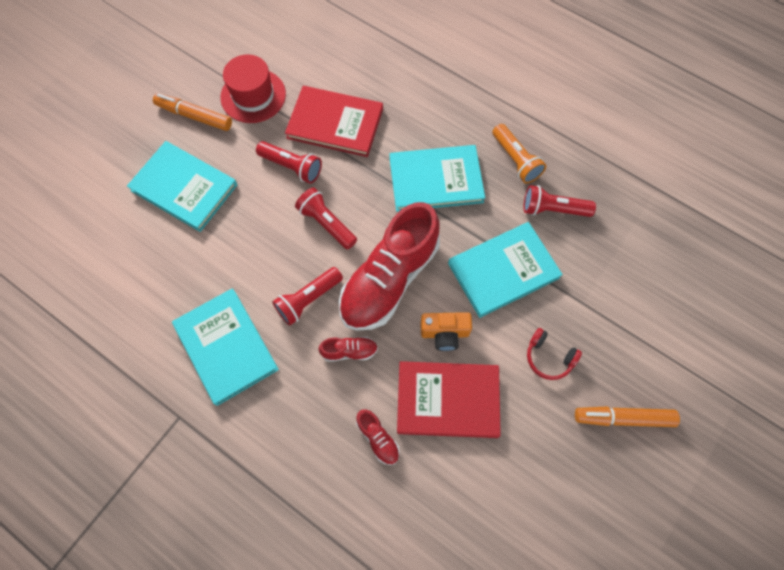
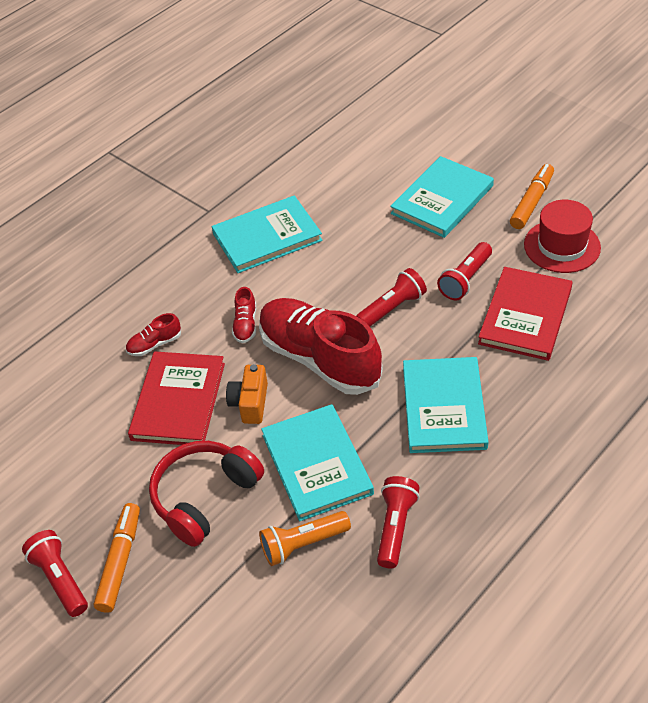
camera: 100 degrees right, 20 degrees down
(308, 299) = (306, 294): red flashlight -> red flashlight (60, 579)
(516, 160) = (471, 494): orange flashlight -> orange flashlight (303, 544)
(548, 357) = (204, 497): red headphones -> red headphones, size x1.85

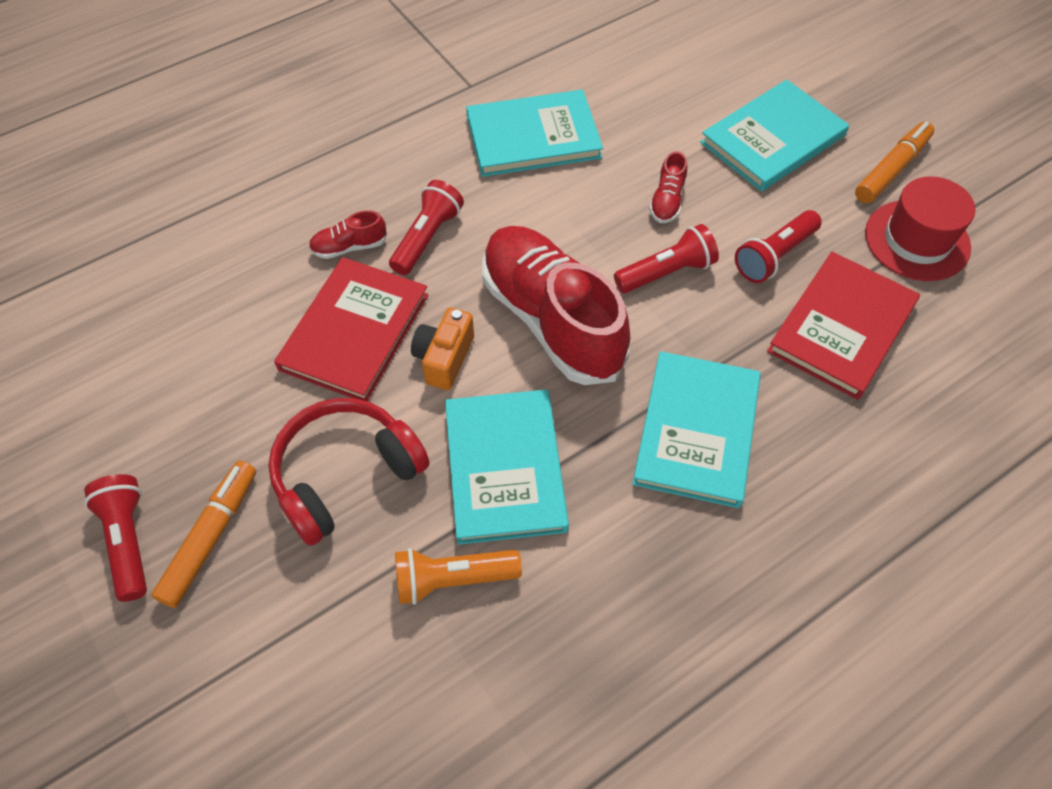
camera: 10 degrees right, 10 degrees up
(245, 325) = (471, 248): red shoe -> red shoe (667, 201)
(395, 527) = (583, 589): red flashlight -> red flashlight (427, 238)

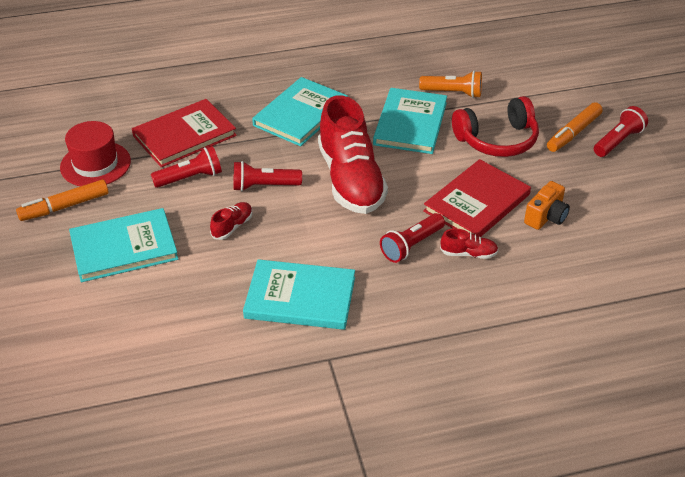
camera: 160 degrees left, 15 degrees down
(128, 541) = (618, 141): red flashlight -> red flashlight turned 135 degrees counterclockwise
(444, 358) = (425, 176): orange camera -> orange camera (546, 217)

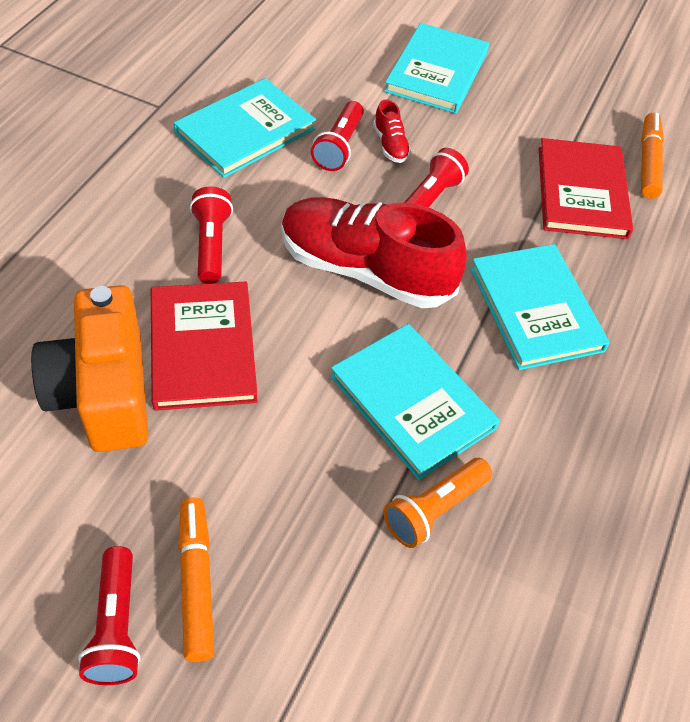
camera: 125 degrees right, 10 degrees up
(65, 206) = (535, 67): orange marker -> orange marker (648, 162)
(95, 164) = (587, 111): red hat -> none
(190, 178) = (499, 158): red flashlight -> red flashlight (339, 147)
(468, 253) = (145, 278): red shoe -> none
(497, 140) = (282, 470): red headphones -> none
(546, 217) = (103, 393): orange camera -> orange camera, size x1.94

